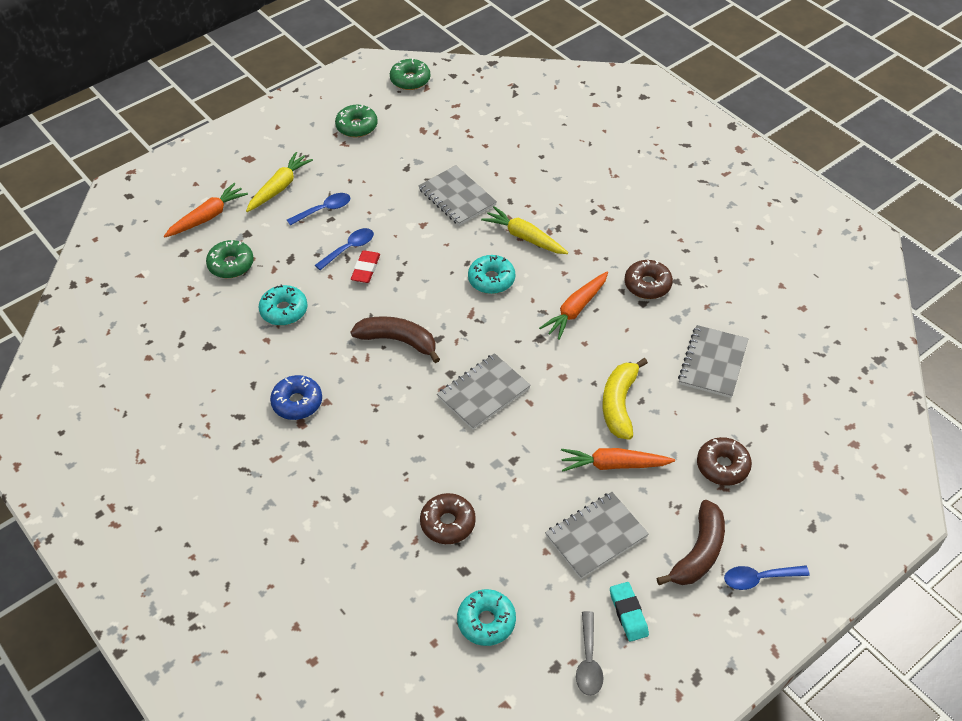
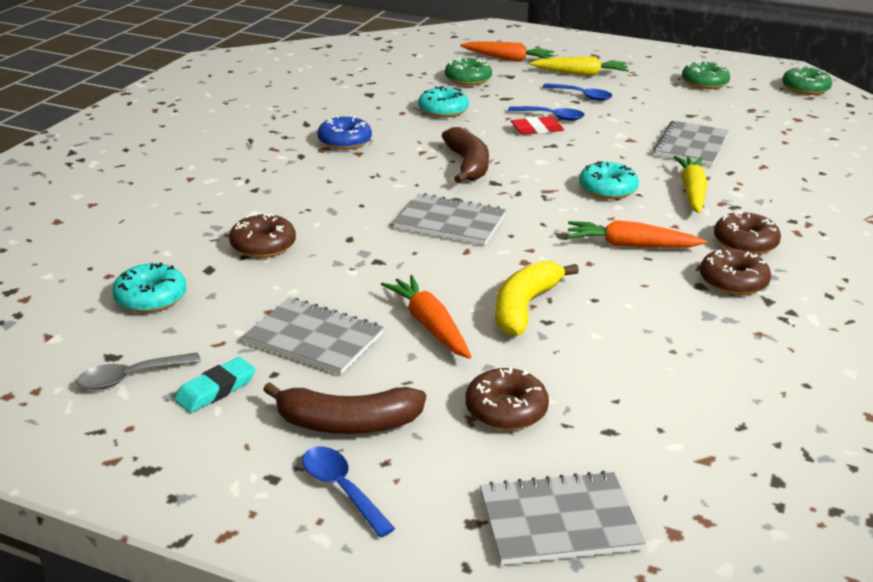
camera: 60 degrees right, 20 degrees down
(606, 251) = (745, 243): none -> brown donut
(619, 404) = (524, 307): yellow banana -> yellow banana turned 45 degrees counterclockwise
(713, 363) = (670, 360): grey notebook -> grey notebook (559, 521)

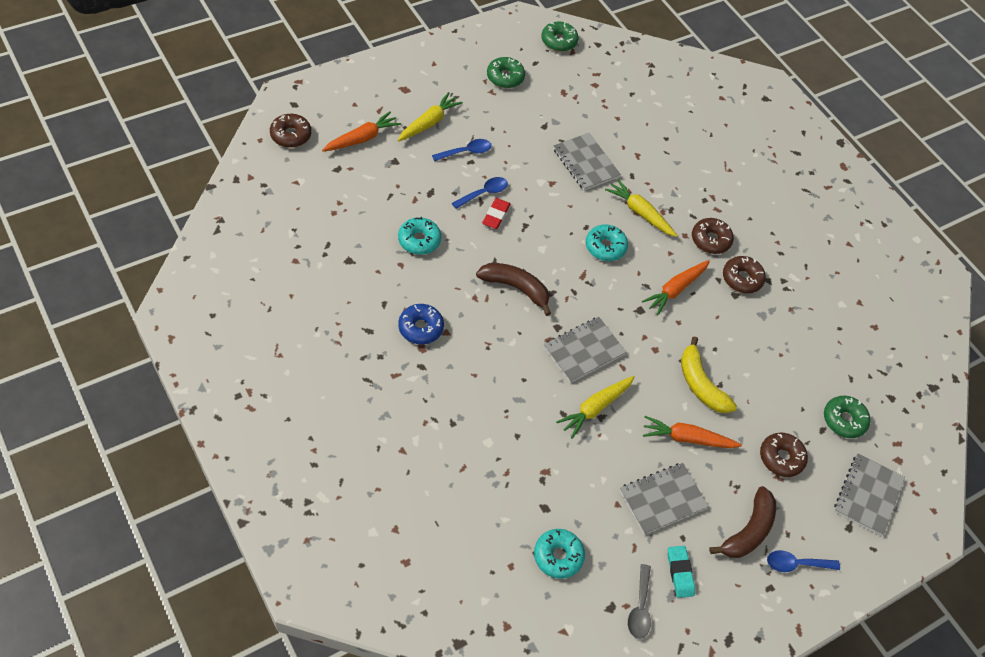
camera: 60 degrees left, 25 degrees up
(263, 245) = (537, 463): brown donut -> brown donut (291, 135)
(384, 253) = (595, 408): none -> yellow carrot
(468, 79) = (377, 188): green donut -> green donut (844, 420)

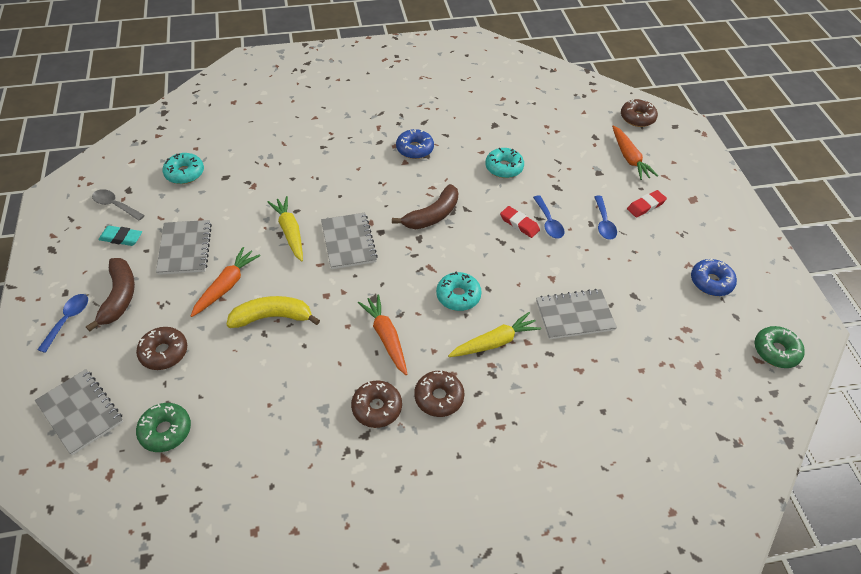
camera: 115 degrees right, 5 degrees down
(429, 123) = (645, 206): yellow carrot -> red eraser
(505, 77) = (711, 282): green donut -> blue donut
(748, 531) = (119, 297): brown banana -> brown banana turned 150 degrees counterclockwise

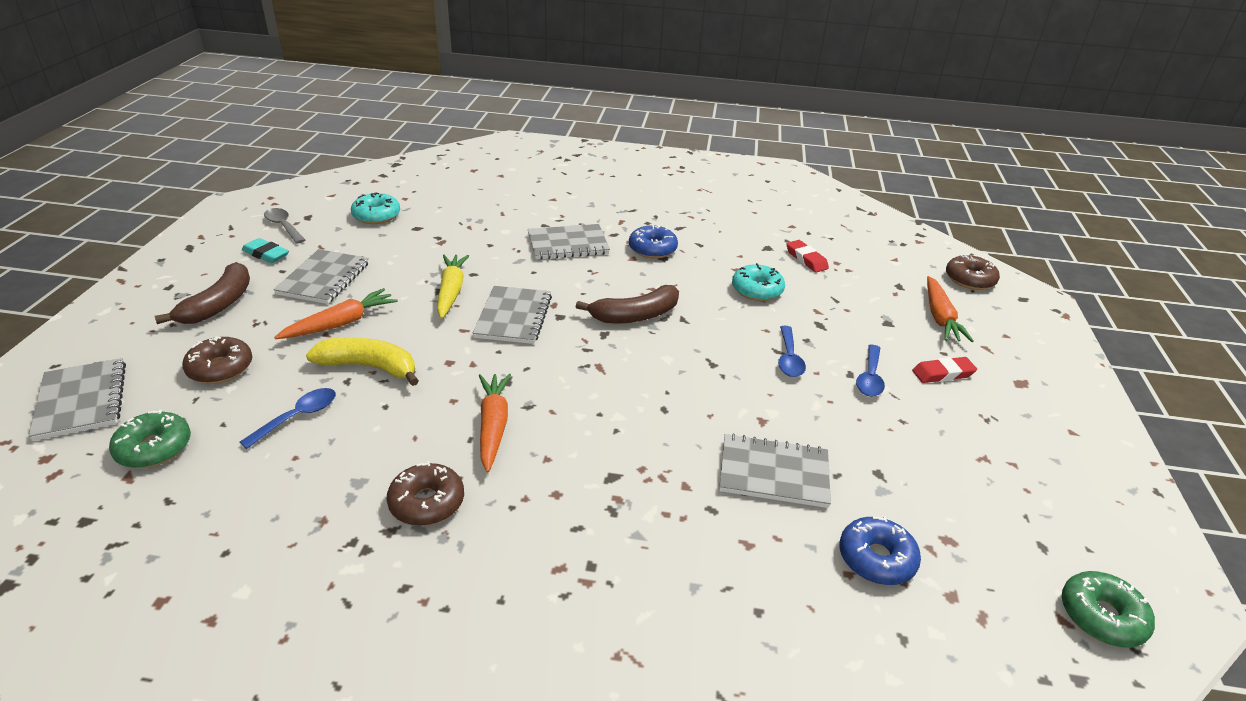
camera: 20 degrees right, 15 degrees down
(68, 320) = (149, 311): blue spoon -> blue spoon (298, 417)
(351, 161) = (568, 244): none -> grey notebook
(439, 397) = (519, 516): brown donut -> none
(458, 296) = (618, 406): turquoise donut -> none
(494, 342) = (638, 472): yellow carrot -> none
(519, 224) = (746, 351): red eraser -> red eraser (806, 259)
(711, 282) = (1014, 489): blue donut -> blue donut (876, 559)

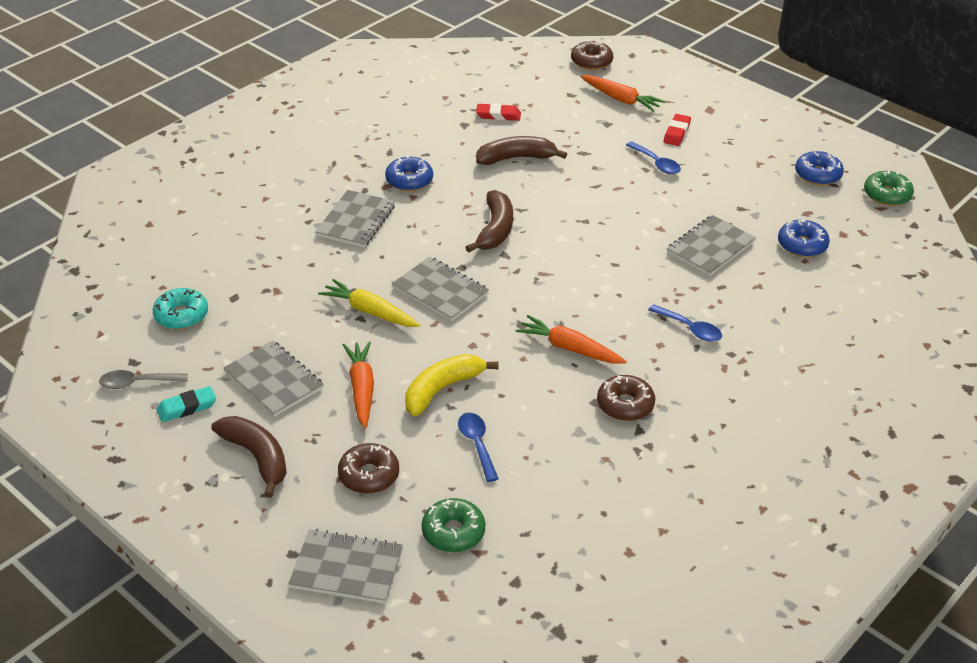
camera: 55 degrees left, 5 degrees up
(757, 290) = (516, 158): turquoise donut -> brown banana
(789, 359) = (608, 185): blue spoon -> blue spoon (690, 328)
(1039, 522) = (818, 175): none -> blue donut

